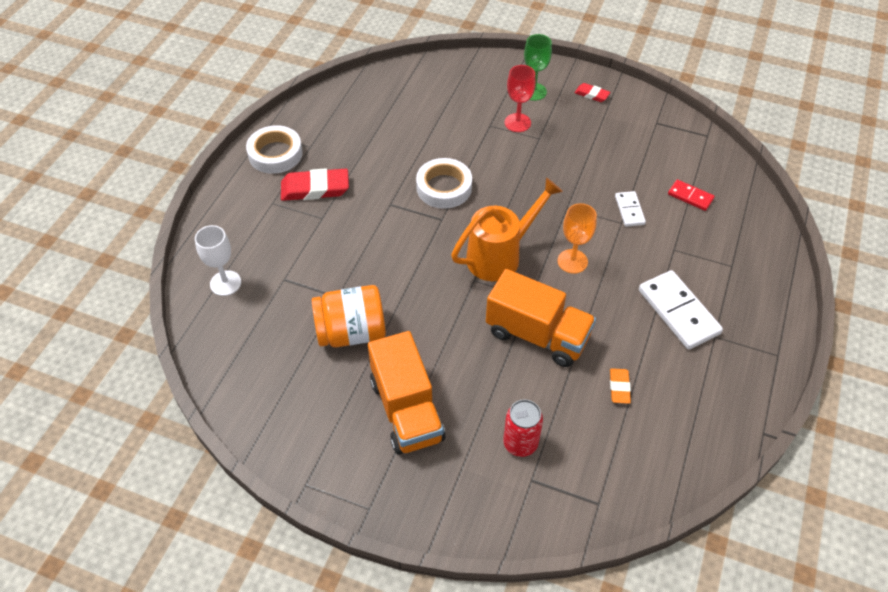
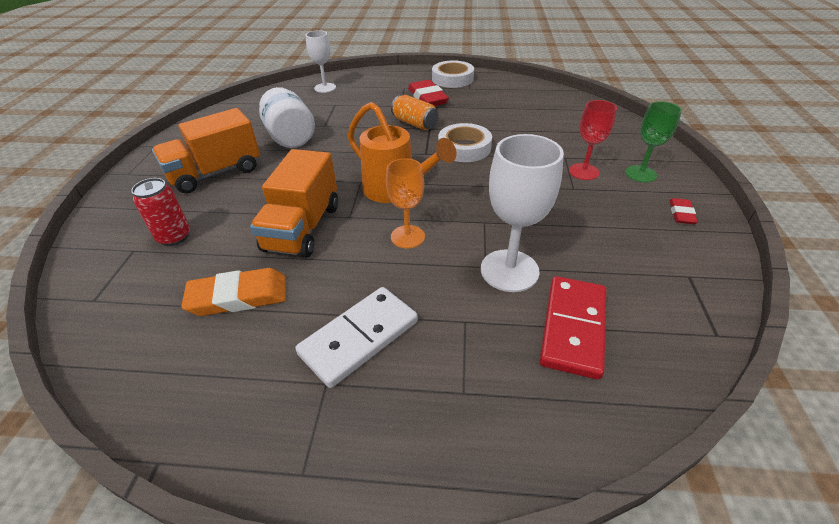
camera: 75 degrees right, 10 degrees down
(351, 332) = (290, 137): orange jar -> white jar
(374, 214) = (414, 124): none -> orange can
(619, 387) = (238, 297): orange eraser -> orange eraser, size x1.88
(629, 210) = (509, 270): white domino -> white goblet
(690, 197) = (573, 328): red domino -> red domino, size x1.83

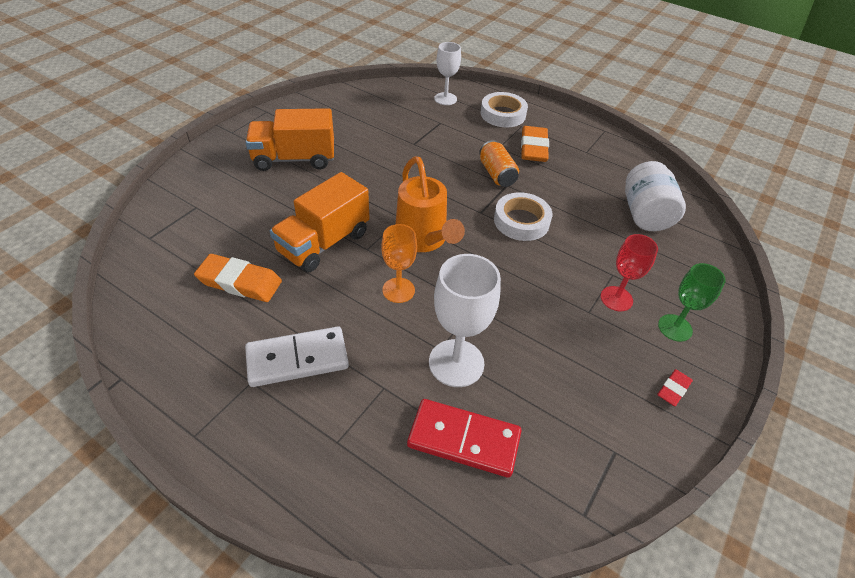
camera: 25 degrees right, 5 degrees up
(174, 237) = (229, 208): red can -> none
(290, 137) = (376, 145): white jar -> white jar (645, 214)
(427, 98) = (533, 148): red eraser -> orange eraser
(452, 79) = (578, 133): white tape -> white tape (503, 114)
(573, 328) = (464, 439): red domino -> red domino turned 60 degrees clockwise

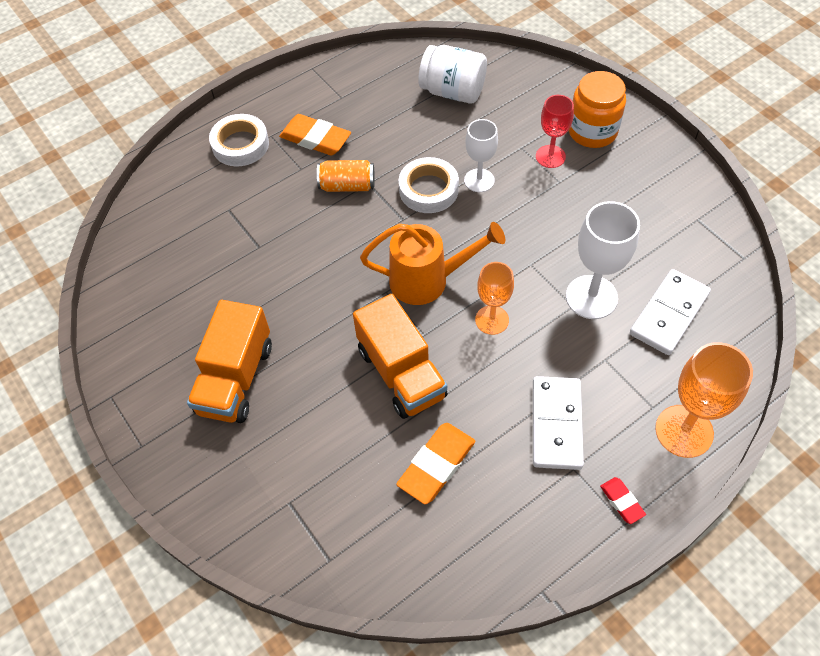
camera: 65 degrees left, 10 degrees up
(314, 477) = (684, 431): none -> orange goblet
(445, 99) = (181, 190): white goblet -> white goblet (479, 180)
(464, 439) = (668, 314): red domino -> white domino
(673, 389) = (651, 159): red eraser -> red eraser (622, 501)
(675, 328) = (592, 131): green goblet -> orange jar

